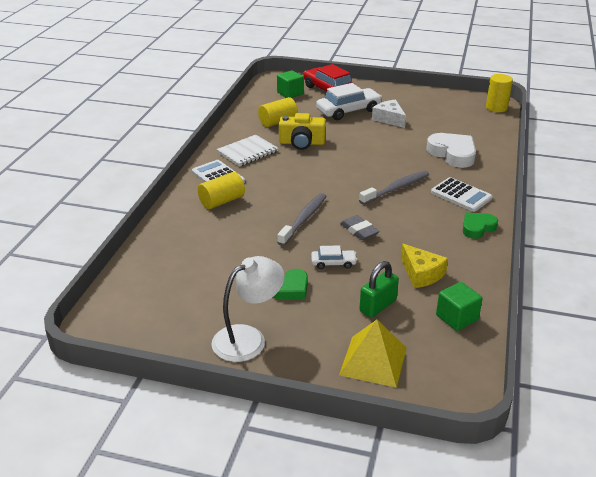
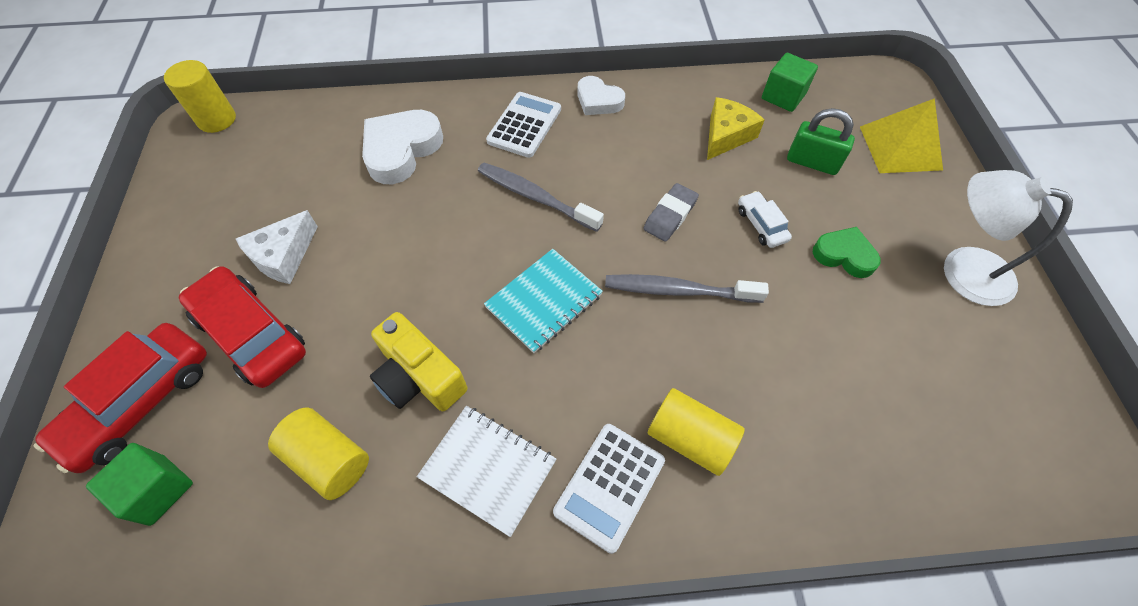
camera: 110 degrees left, 25 degrees up
(302, 143) = (419, 377): yellow camera -> yellow camera turned 150 degrees clockwise
(322, 178) = (544, 301): none -> turquoise notebook
(348, 111) = (252, 334): white car -> red car
(477, 228) = (598, 101): green heart -> white heart

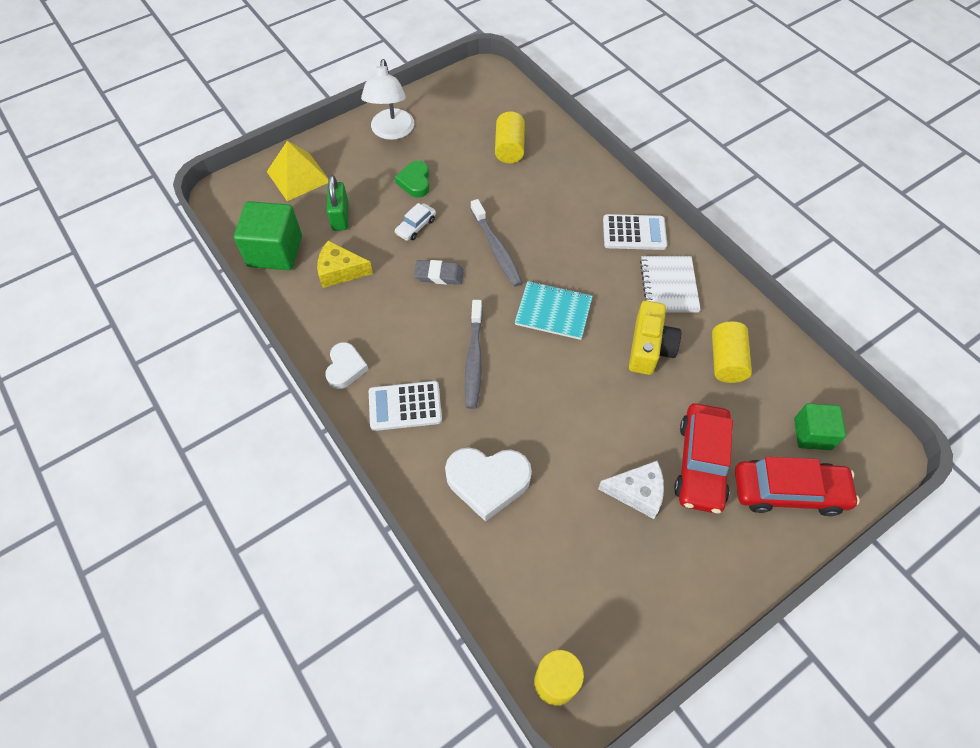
camera: 120 degrees left, 0 degrees up
(690, 438) = (584, 211): yellow cylinder -> yellow cylinder (509, 148)
(783, 96) = (275, 251): green cube -> green cube, size x1.58

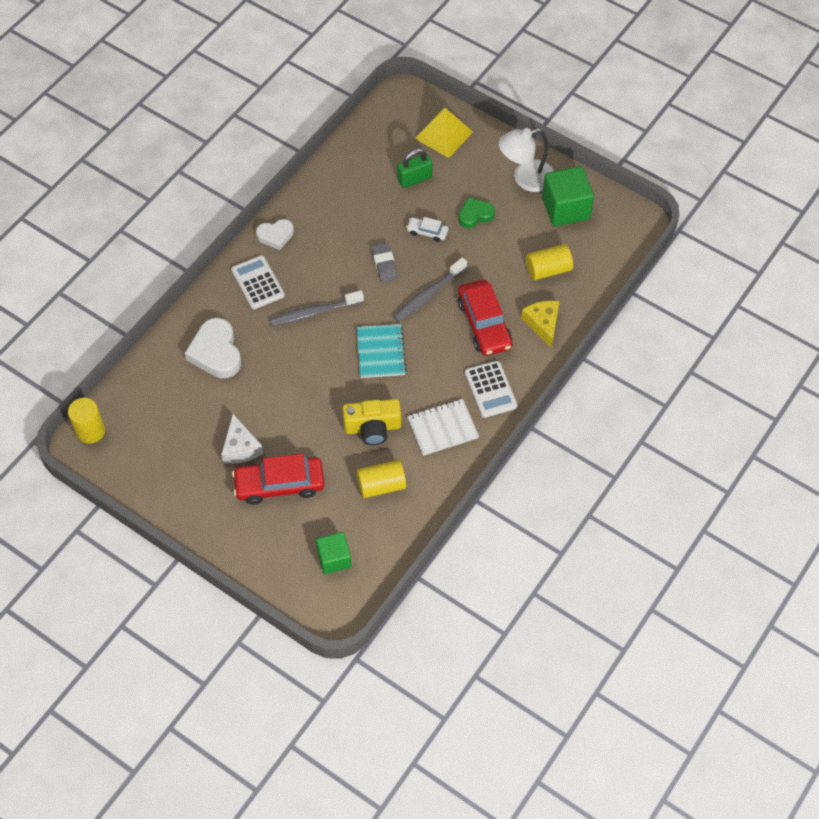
camera: 70 degrees right, 0 degrees up
(275, 251) = (361, 151): green cube -> green cube (565, 208)
(340, 271) = (361, 199): yellow cheese -> yellow cheese (543, 324)
(788, 491) = (276, 548): red car -> red car (484, 324)

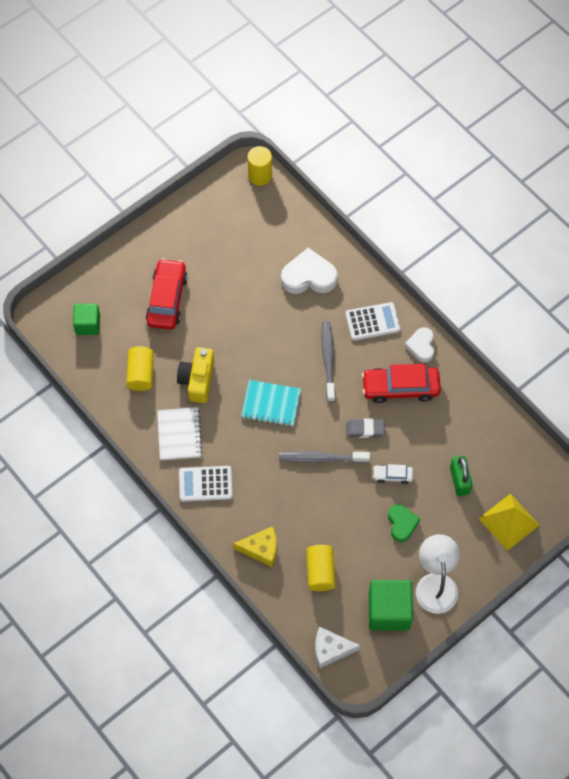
camera: 105 degrees right, 5 degrees up
(240, 447) = (210, 278): white cheese -> white cheese (330, 649)
(427, 232) = (392, 475): white car -> white car turned 120 degrees counterclockwise
(428, 295) = (321, 458): grey toothbrush -> grey toothbrush turned 60 degrees counterclockwise
(484, 324) = (275, 497): red car -> red car (400, 388)

